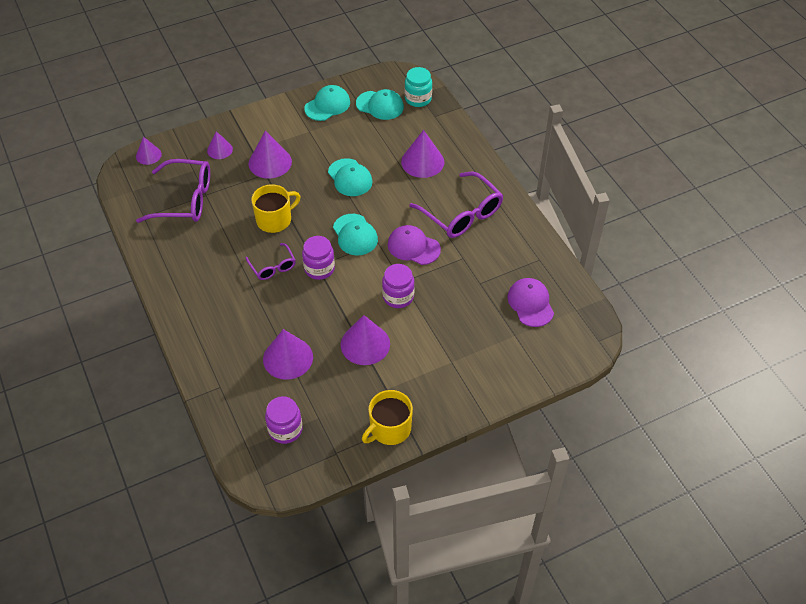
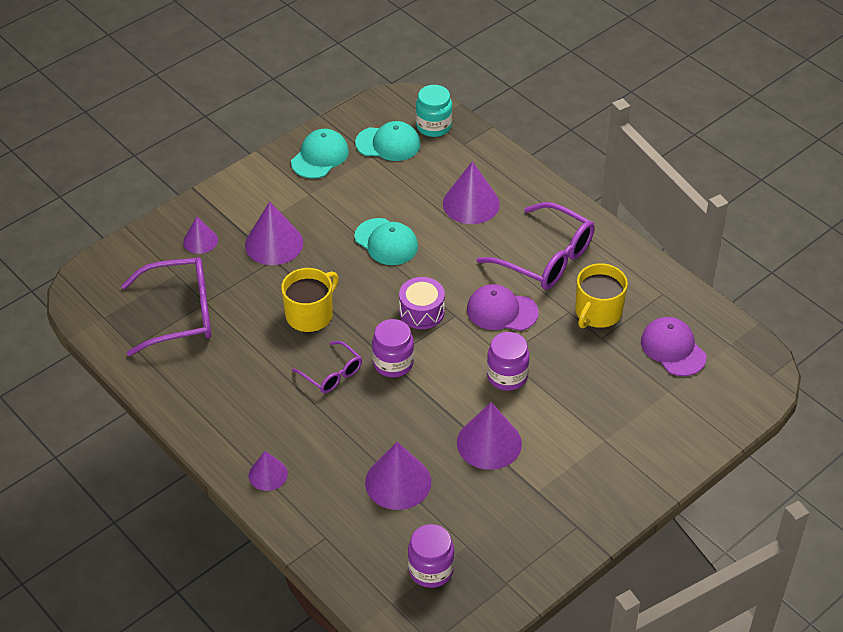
camera: 15 degrees left, 5 degrees down
(148, 155) = (106, 267): purple cone -> purple cone (268, 474)
(355, 235) = (422, 312): turquoise cap -> purple drum
(389, 428) = (560, 538): yellow mug -> yellow mug (597, 312)

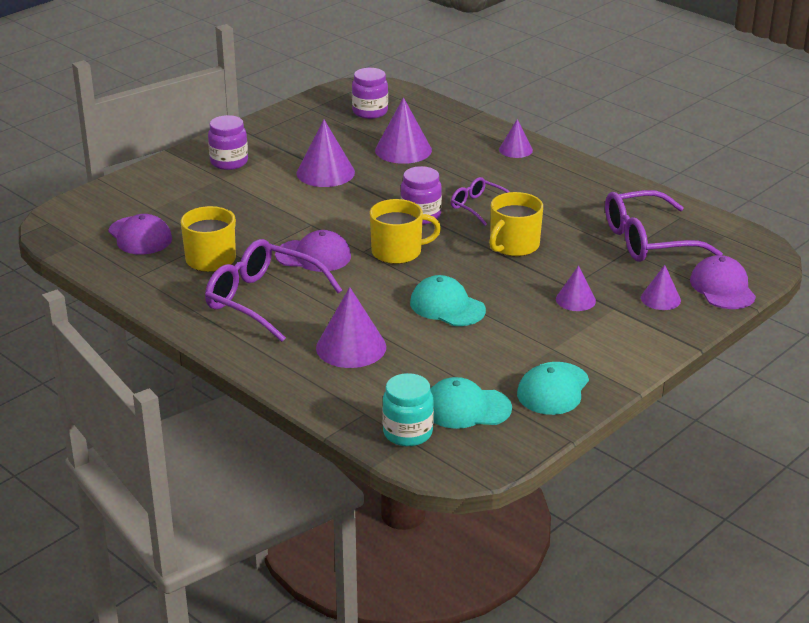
camera: 175 degrees right, 15 degrees down
(140, 250) = (722, 288): none -> purple cap
(274, 243) = (575, 300): purple cone -> purple cone, size x0.59
(422, 312) = (398, 252): purple drum -> yellow mug
(507, 376) = (308, 212): purple jar -> purple jar (229, 162)

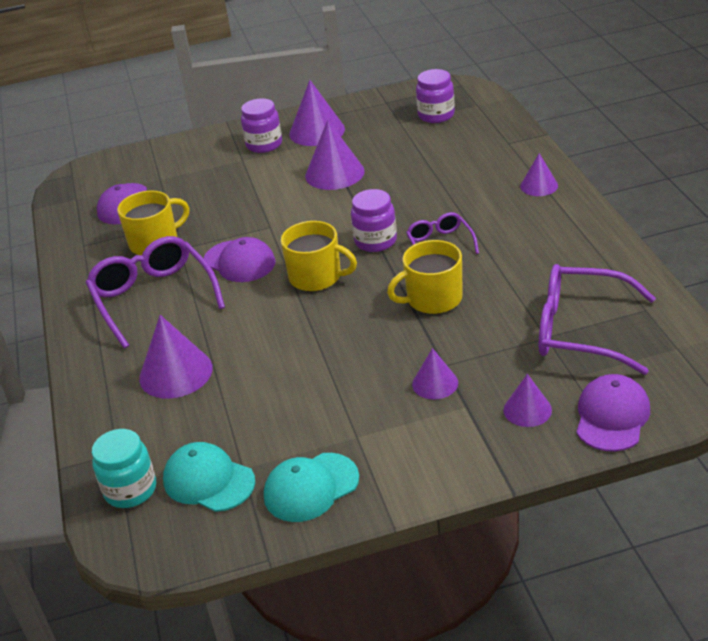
camera: 35 degrees right, 5 degrees up
(403, 150) = (428, 163): purple cone -> purple cone (317, 131)
(447, 306) = (303, 353): turquoise cap -> none

